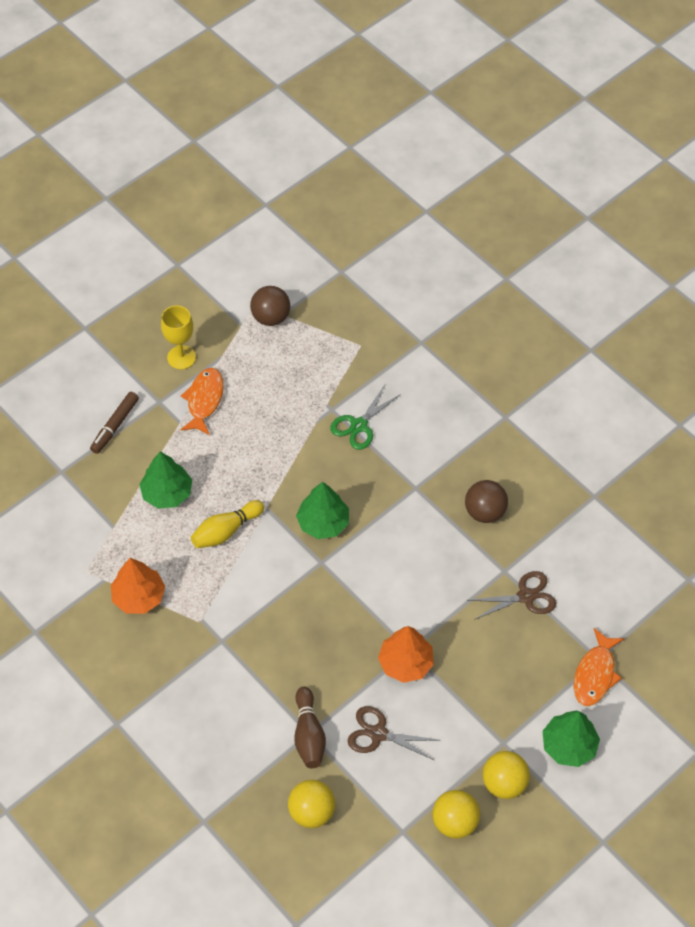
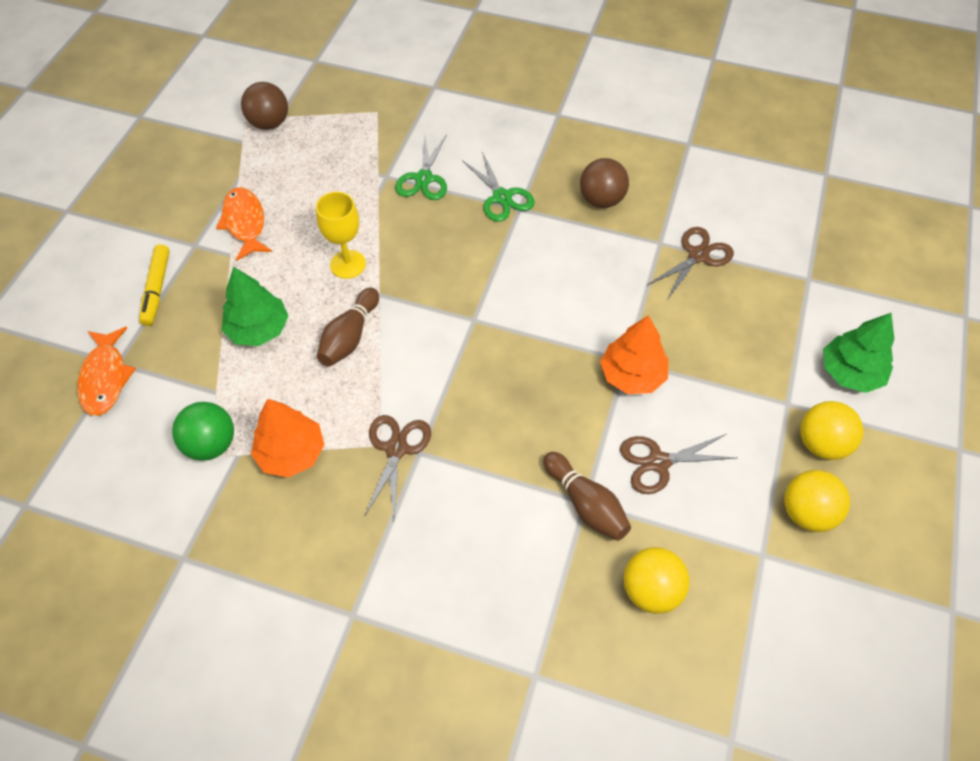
camera: 30 degrees left, 0 degrees up
(91, 563) = (211, 444): none -> green ball
(115, 426) = (156, 289): brown marker -> yellow marker
(181, 357) = (195, 194): yellow goblet -> yellow goblet (348, 264)
(208, 630) = (396, 449): none -> brown scissors
(226, 531) = (350, 337): yellow bowling pin -> brown bowling pin
(323, 523) = (449, 281): green tree -> none
(408, 471) = (502, 197): none -> green scissors
(595, 674) = (817, 293): orange fish -> orange fish (105, 378)

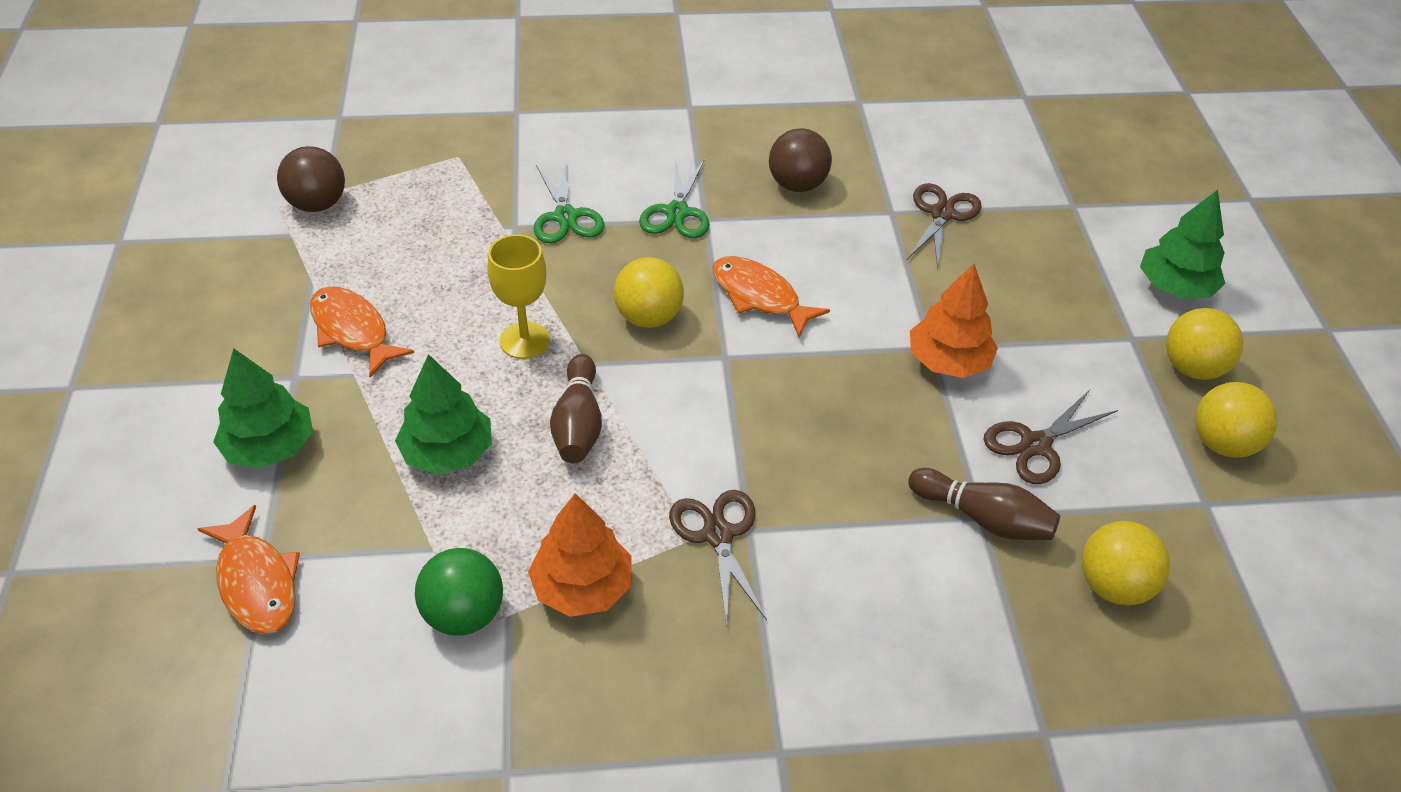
camera: 25 degrees left, 10 degrees down
(156, 289) = (270, 447): yellow marker -> green tree
(438, 273) = (648, 317): none -> yellow ball
(502, 197) = (676, 212): green scissors -> green scissors turned 60 degrees clockwise
(524, 281) = (759, 296): none -> orange fish

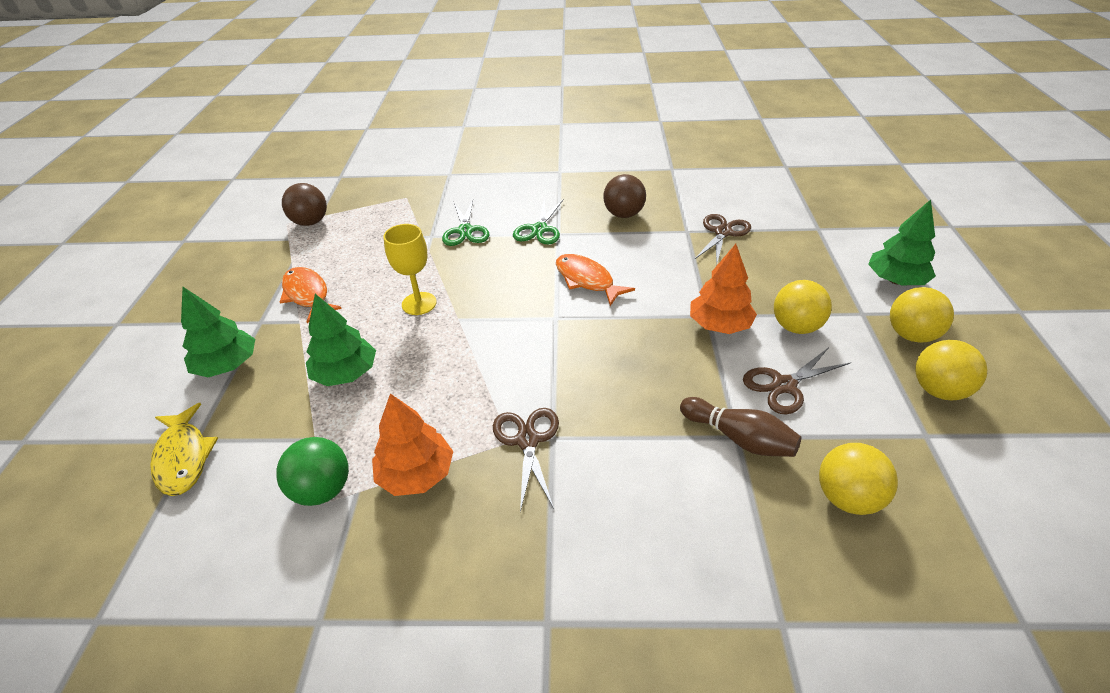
camera: 10 degrees right, 5 degrees down
(257, 582) = (183, 457): orange fish -> yellow fish
(578, 424) = (442, 358): brown bowling pin -> none
(648, 317) = (507, 291): yellow ball -> yellow ball (795, 327)

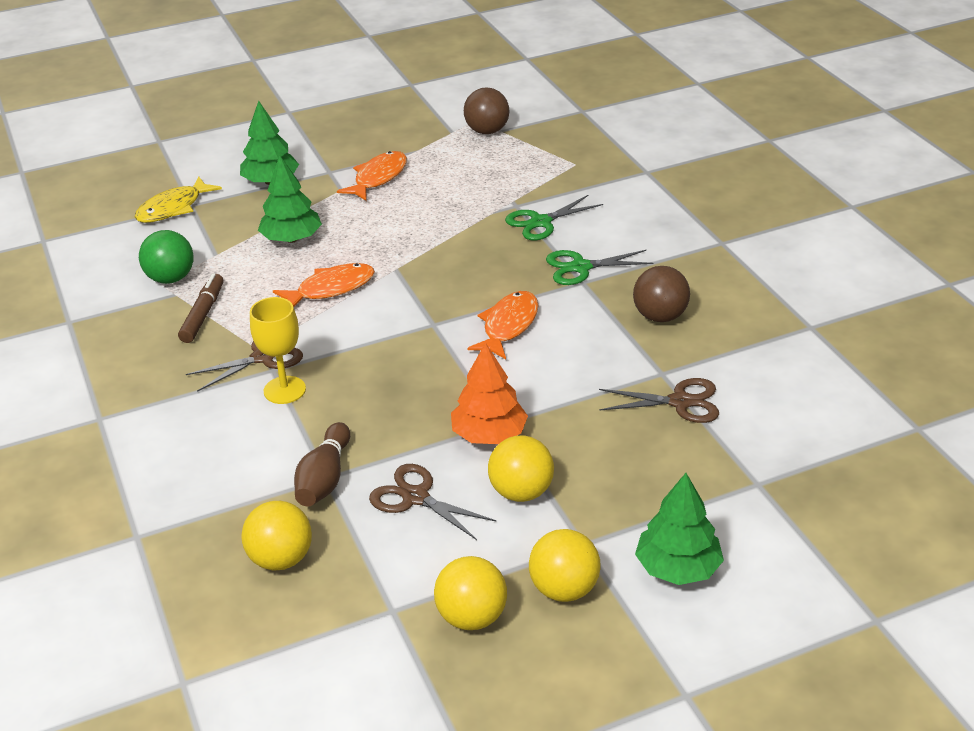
camera: 65 degrees right, 5 degrees down
(416, 474) = (203, 314): orange tree -> brown marker
(419, 303) = (404, 239): yellow goblet -> yellow goblet (284, 390)
(454, 366) = (331, 289): none -> orange fish

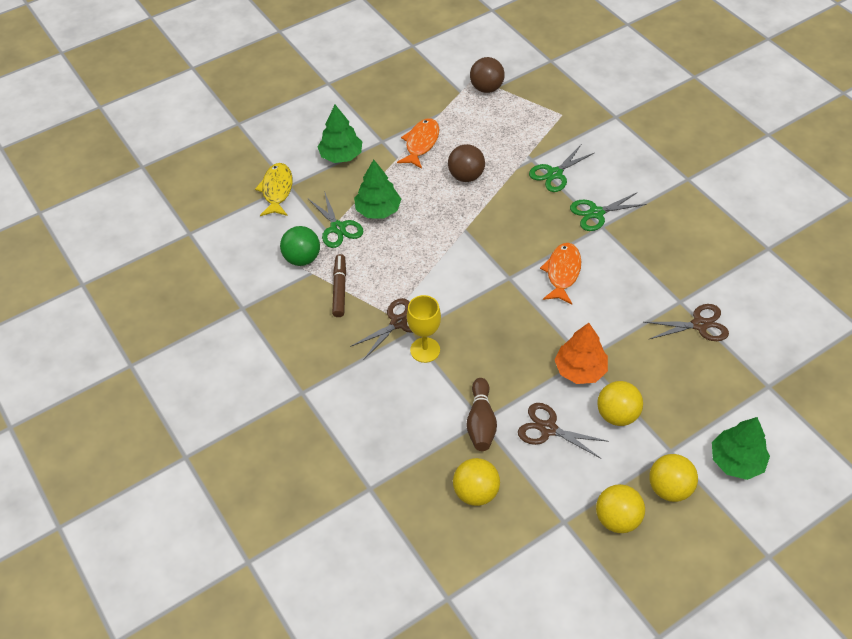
camera: 10 degrees left, 15 degrees up
(173, 208) = (277, 190): yellow fish -> yellow fish turned 150 degrees clockwise
(231, 252) = (337, 228): none -> green scissors
(331, 289) = (424, 254): orange fish -> none
(660, 316) = (664, 251): brown ball -> brown ball (466, 176)

